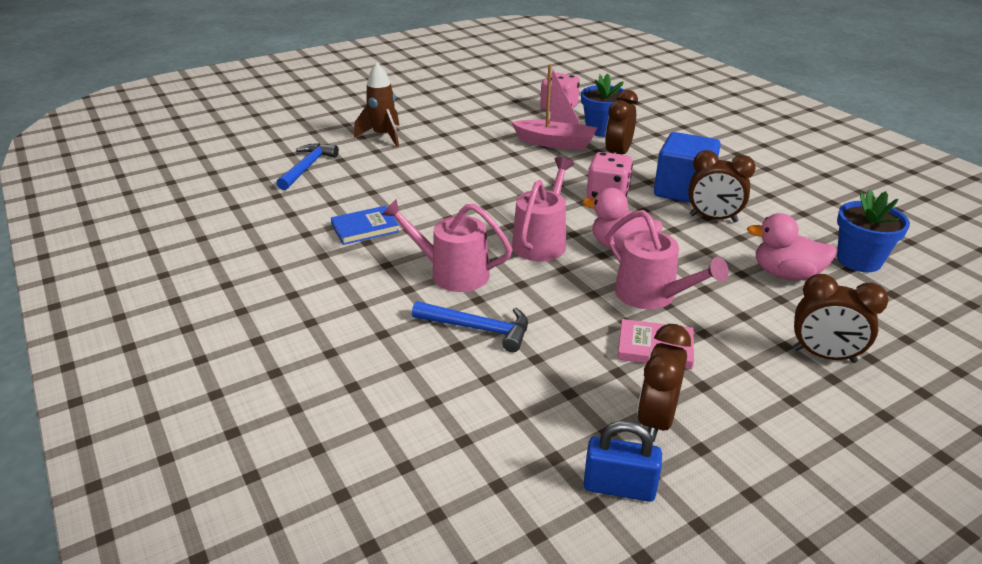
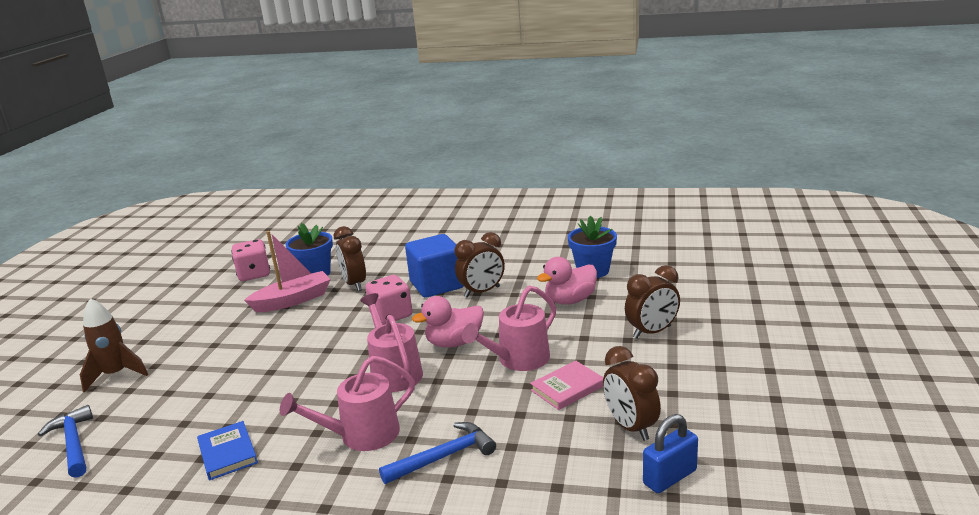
camera: 45 degrees left, 10 degrees down
(365, 228) = (227, 453): blue book -> blue book turned 45 degrees counterclockwise
(651, 295) = (518, 360): pink watering can -> pink watering can turned 135 degrees clockwise

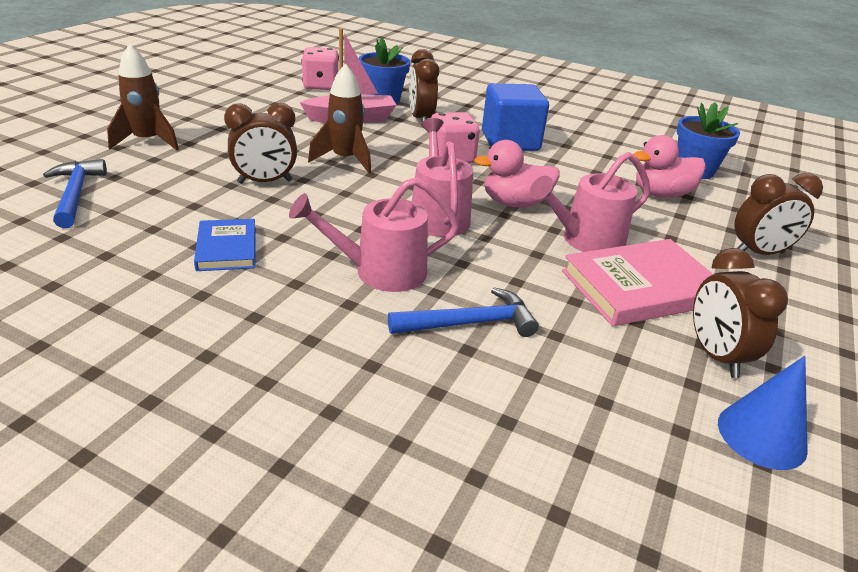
camera: 10 degrees right, 10 degrees up
(300, 343) = (345, 160): none -> brown rocket
(482, 292) = (559, 160): brown clock -> brown clock (265, 182)
(567, 388) = (641, 288): pink book -> pink book, size x1.71
(670, 477) = (761, 435): blue padlock -> blue cone

